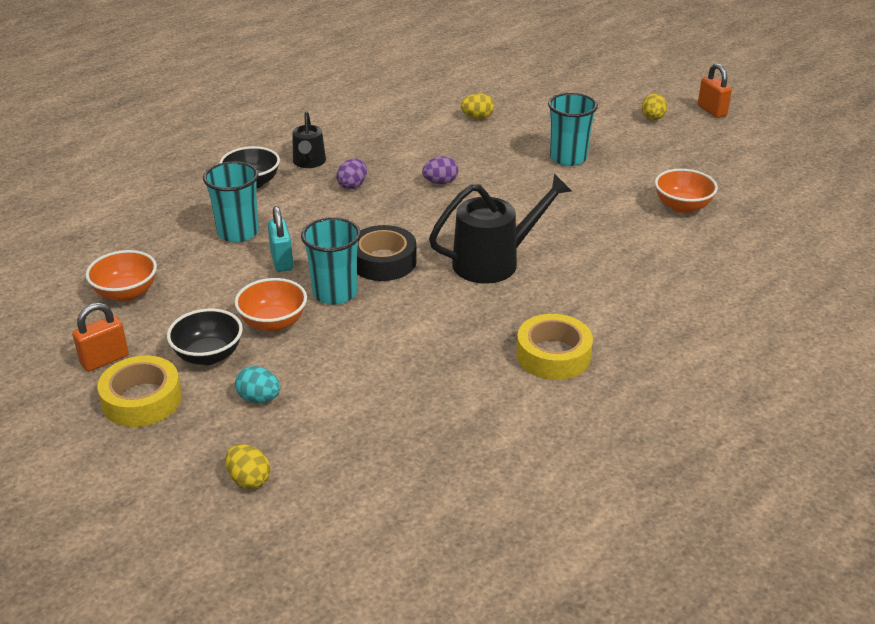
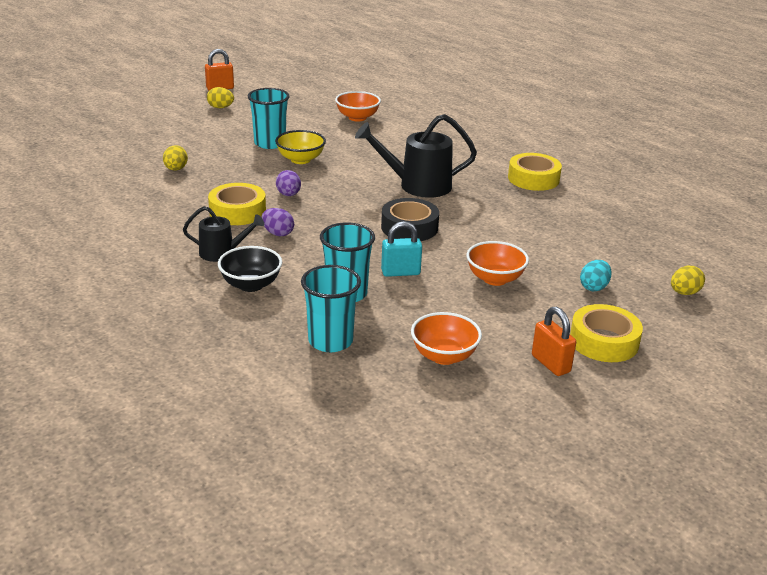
camera: 85 degrees left, 5 degrees down
(208, 355) = (541, 310): black bowl -> none
(335, 293) = (454, 250): turquoise cup -> turquoise cup (330, 341)
(394, 160) = (237, 211): none -> yellow tape
(494, 261) = (417, 185): black watering can -> black watering can turned 75 degrees counterclockwise
(533, 180) = (300, 159): none -> yellow bowl

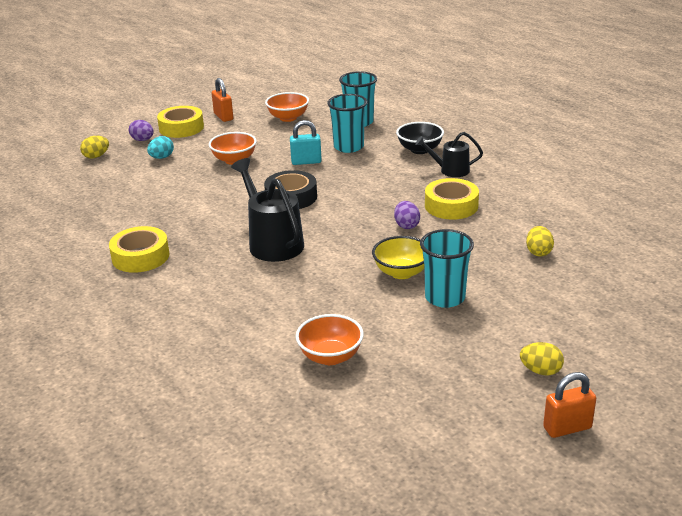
camera: 175 degrees left, 0 degrees up
(278, 233) = (408, 187): purple egg -> purple egg (142, 140)
(417, 185) = (272, 242): black watering can -> black watering can turned 120 degrees counterclockwise

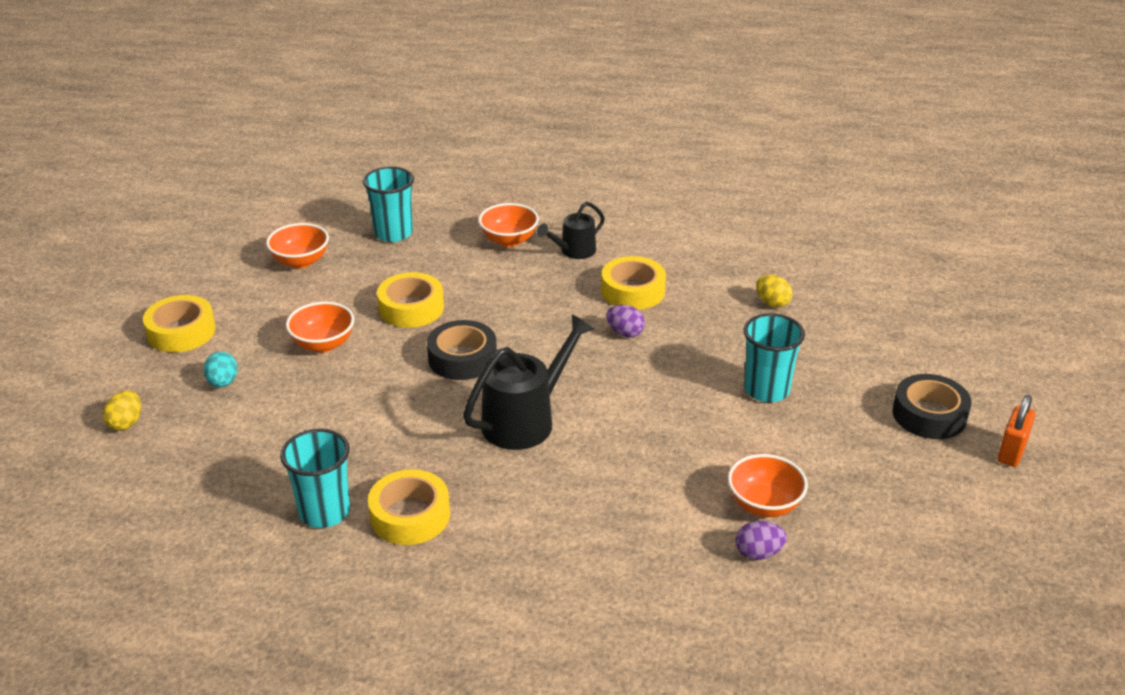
camera: 45 degrees left, 5 degrees up
(142, 140) = (155, 371): purple egg -> purple egg (758, 553)
(223, 117) = (214, 293): orange padlock -> none
(272, 242) = (526, 420): black watering can -> black watering can turned 120 degrees clockwise
(306, 162) = (411, 308): turquoise padlock -> yellow tape
(348, 147) = (429, 269): turquoise cup -> turquoise cup (324, 512)
(401, 272) = (695, 385): yellow bowl -> none
(419, 150) = (509, 240): black bowl -> orange bowl
(540, 371) = (929, 415): yellow egg -> black tape

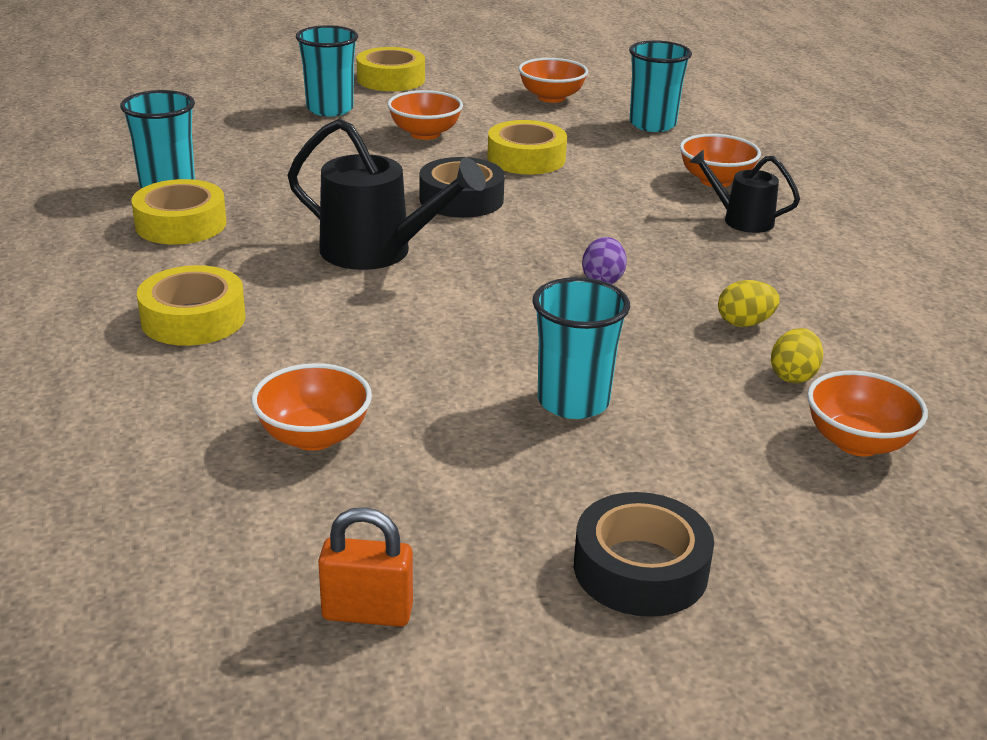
camera: 65 degrees right, 5 degrees down
(126, 423) = (247, 89): yellow egg -> yellow egg (744, 323)
(223, 383) = (330, 109): turquoise egg -> turquoise cup
(633, 291) = (700, 270): yellow tape -> yellow tape (193, 319)
(758, 553) = (211, 446): purple egg -> none
(844, 307) = (857, 442): none -> orange bowl
(1011, 452) = (609, 684): orange padlock -> orange padlock (367, 613)

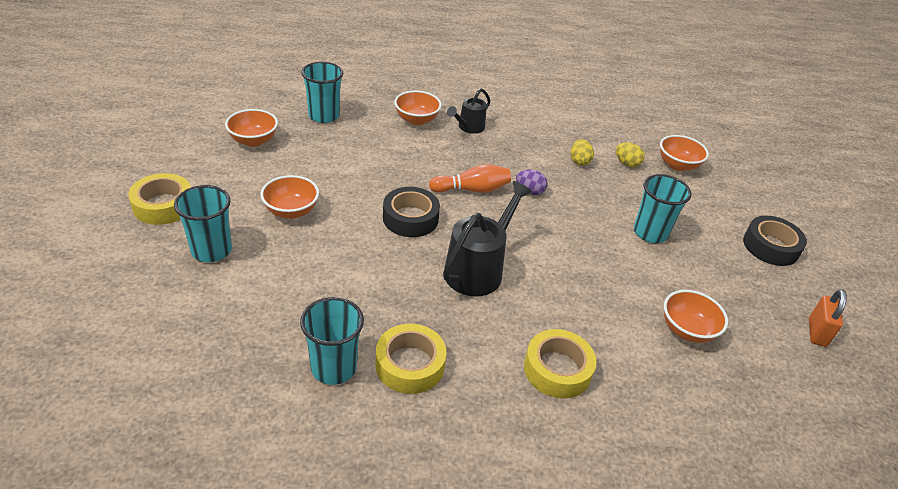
camera: 80 degrees left, 10 degrees up
(526, 158) = (356, 177): yellow tape -> none
(566, 234) = (472, 189): none -> orange bowling pin

